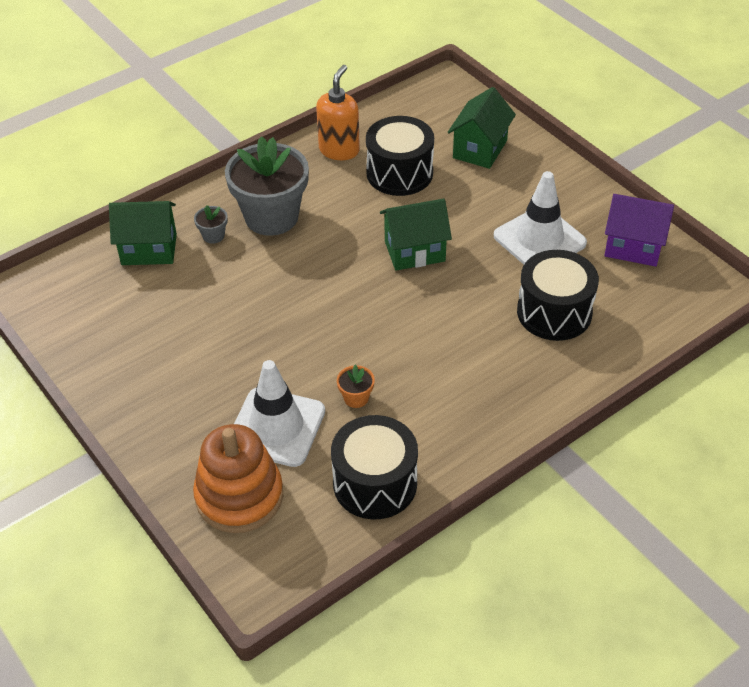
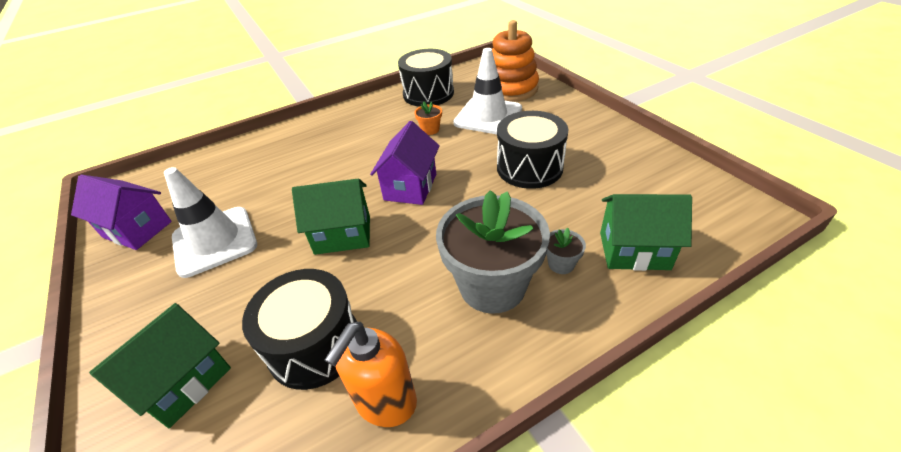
camera: 170 degrees left, 5 degrees down
(361, 306) = (410, 187): none -> purple house
(554, 312) = (254, 178): black drum -> black drum (529, 167)

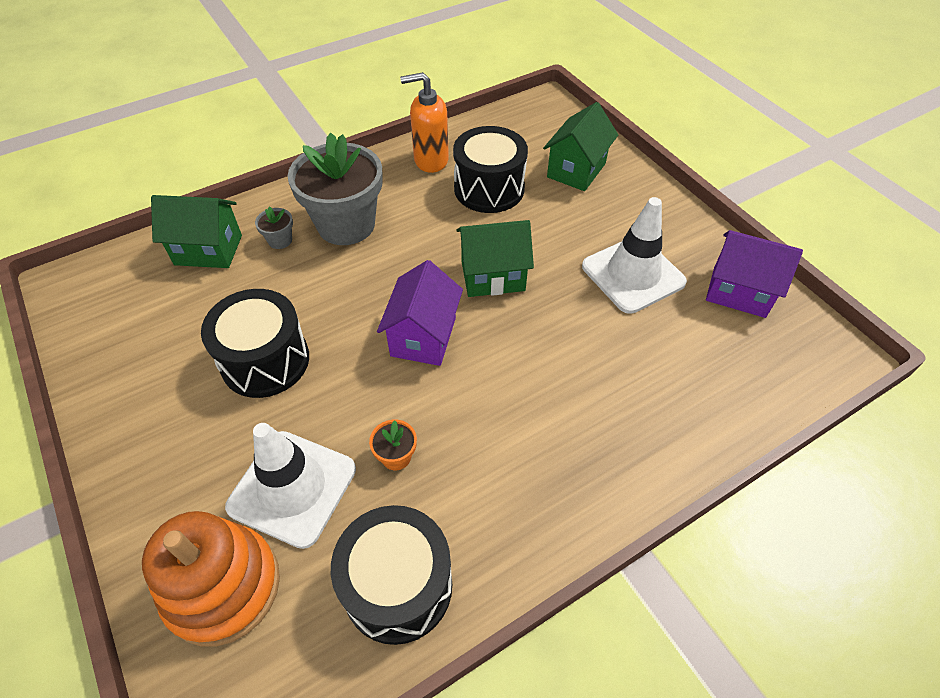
camera: 175 degrees right, 10 degrees up
(385, 402) = (430, 160): orange soap dispenser -> orange soap dispenser turned 120 degrees counterclockwise

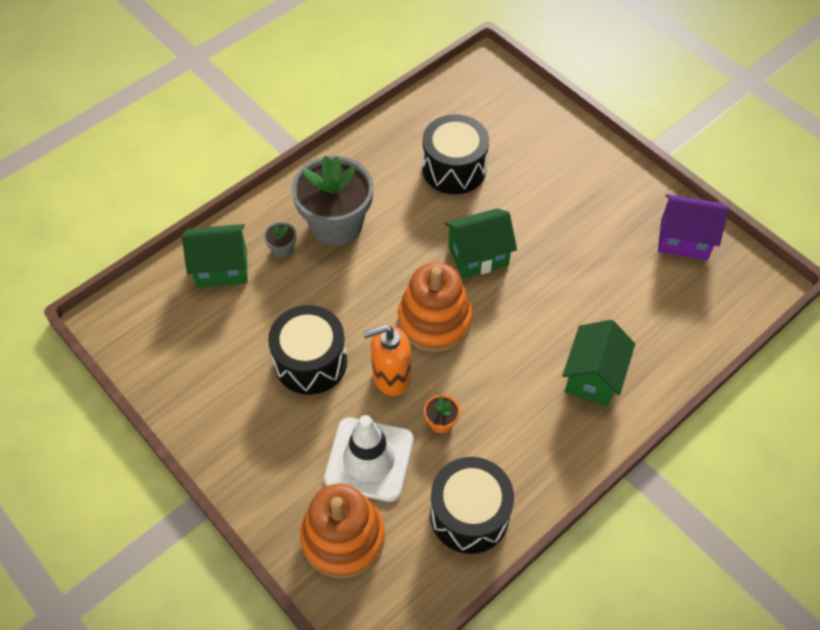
camera: 10 degrees left, 5 degrees up
(423, 337) = (434, 320): purple house -> orange stacking toy
(430, 160) = (393, 145): orange soap dispenser -> orange soap dispenser (391, 377)
(576, 170) = (527, 138): green house -> green house (593, 377)
(633, 274) = (595, 236): white traffic cone -> none

